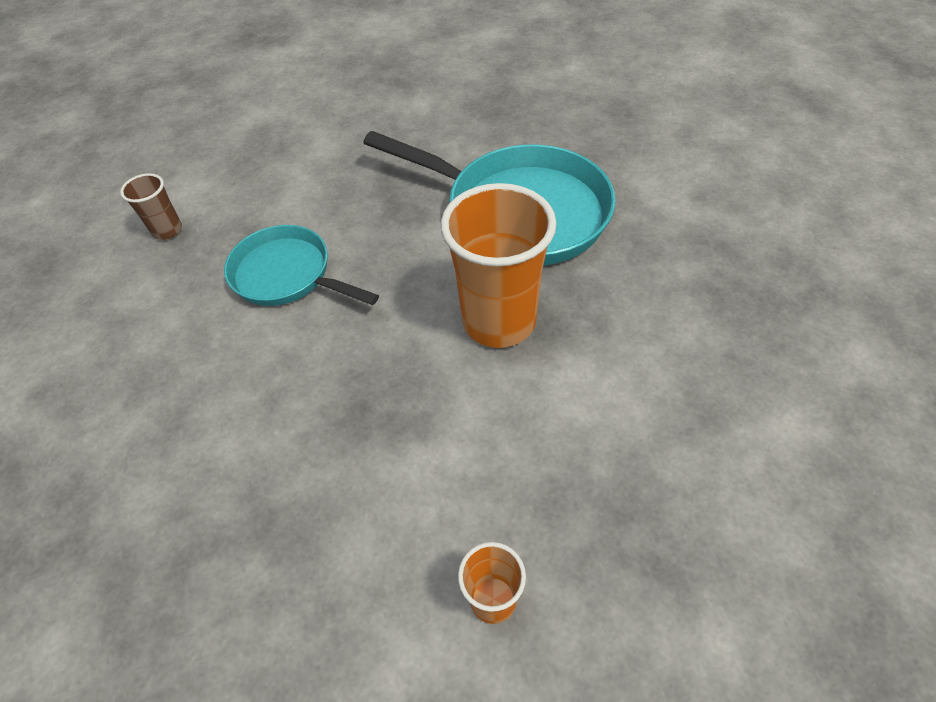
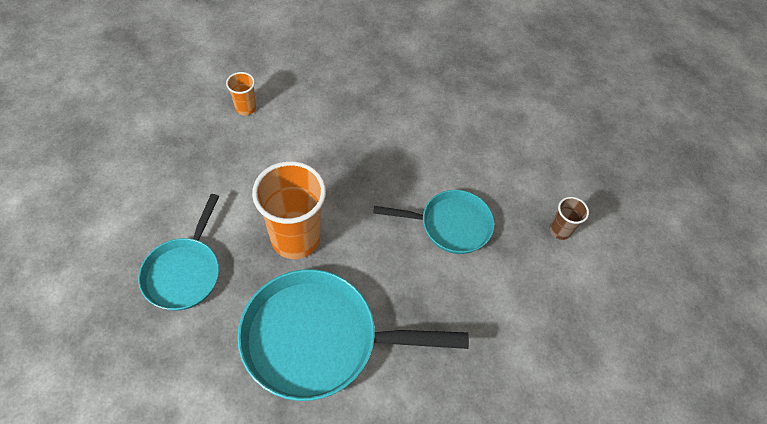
camera: 145 degrees right, 5 degrees up
(667, 326) = (184, 272): none -> turquoise pan

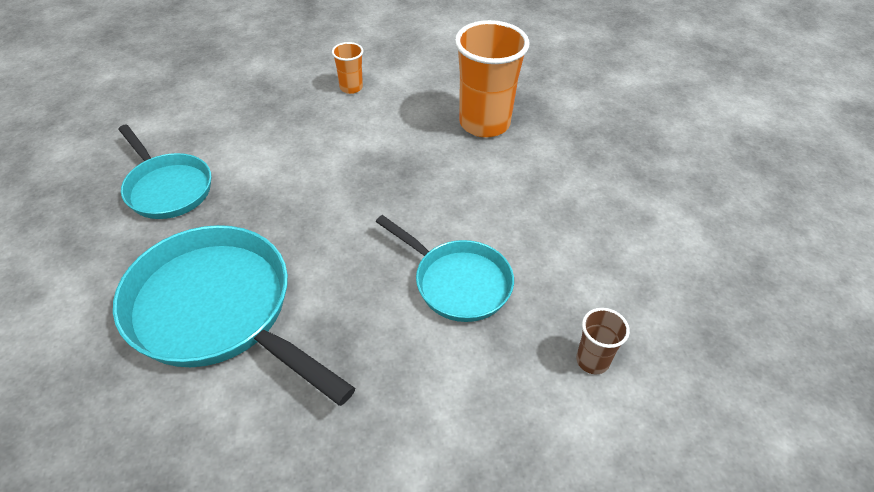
camera: 40 degrees right, 10 degrees down
(184, 272) = (167, 188): turquoise pan -> turquoise pan turned 90 degrees counterclockwise
(295, 238) = (287, 211): orange cup -> orange cup (484, 123)

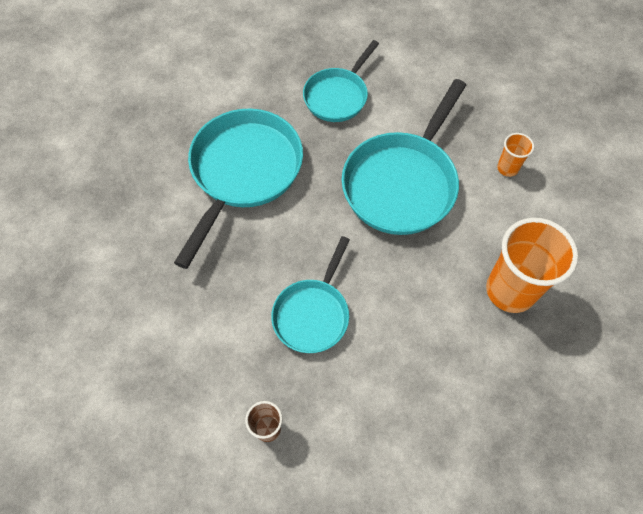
camera: 75 degrees right, 15 degrees up
(324, 164) = (402, 183): none -> turquoise pan

